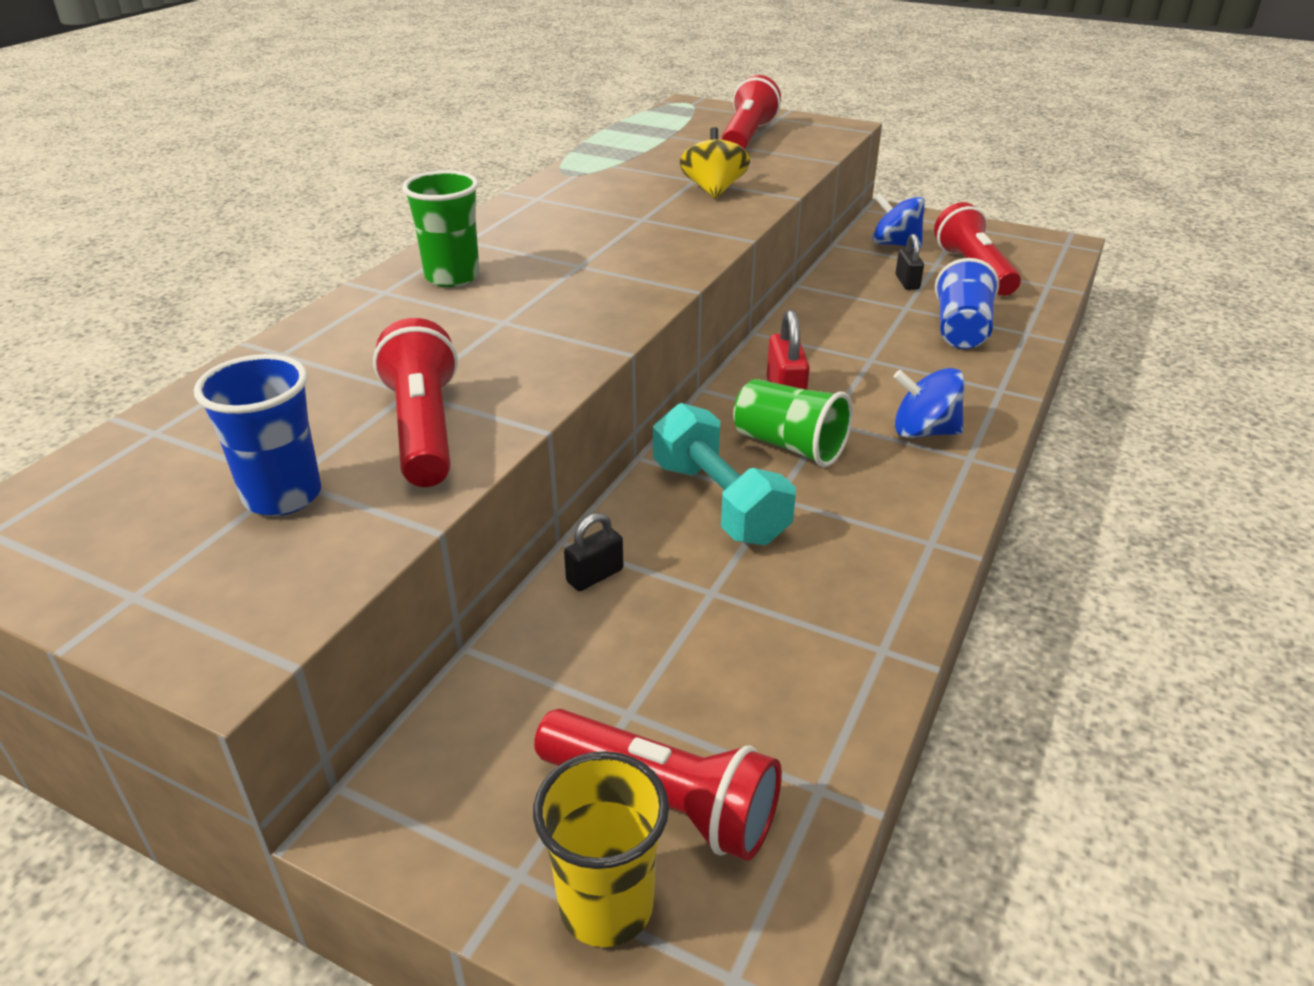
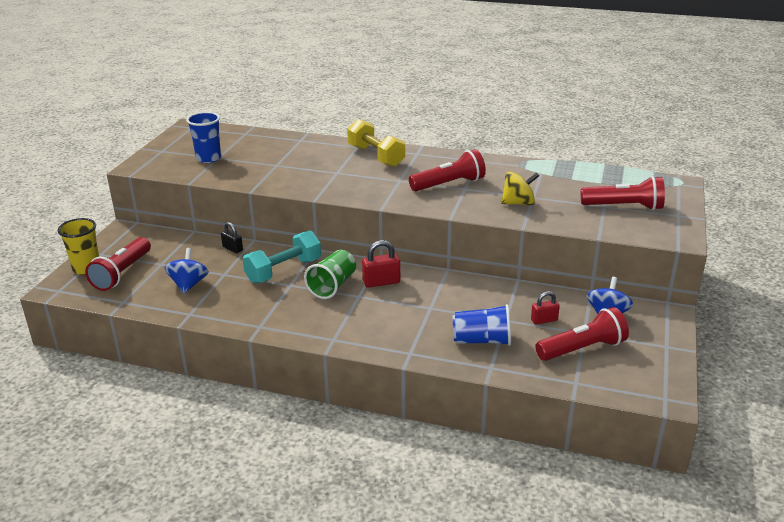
camera: 80 degrees right, 5 degrees down
(423, 429) = (249, 171): red flashlight -> red flashlight (449, 184)
(452, 277) = (376, 156): green cup -> yellow dumbbell
(907, 282) = (544, 320): black padlock -> red padlock
(924, 431) = (355, 325): blue spinning top -> blue spinning top (188, 284)

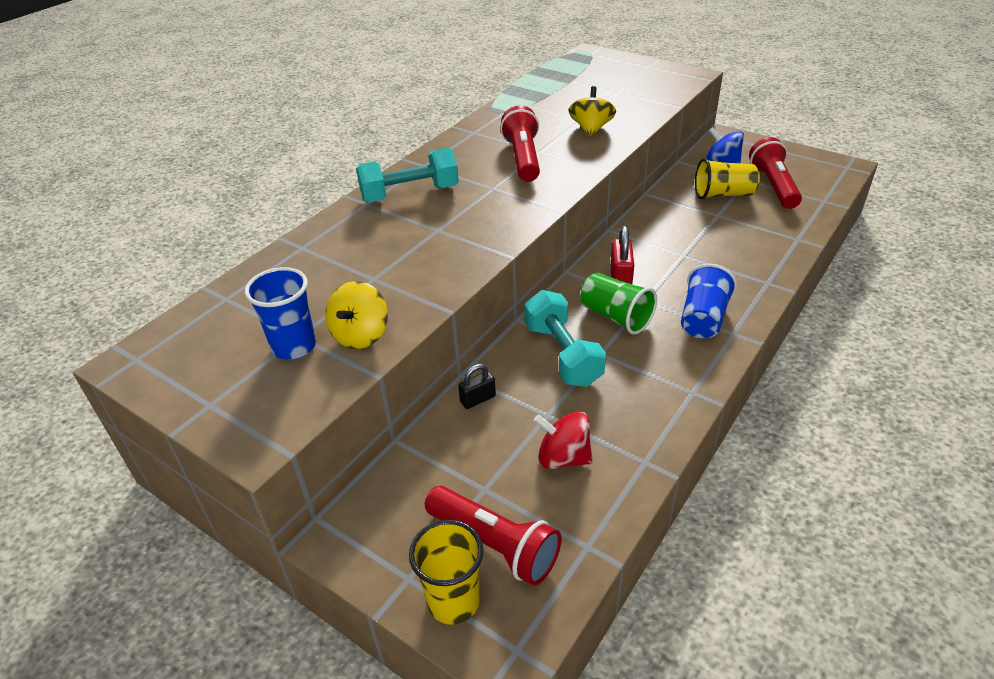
camera: 70 degrees left, 10 degrees up
(188, 284) = (563, 457): blue spinning top -> red spinning top
(222, 172) = (360, 335): none -> yellow spinning top
(376, 156) = (410, 194): yellow dumbbell -> turquoise dumbbell
(482, 340) = (752, 235): blue cup -> blue cup (703, 318)
(544, 320) = (723, 194): red padlock -> yellow cup
(624, 207) = (623, 83): red flashlight -> none

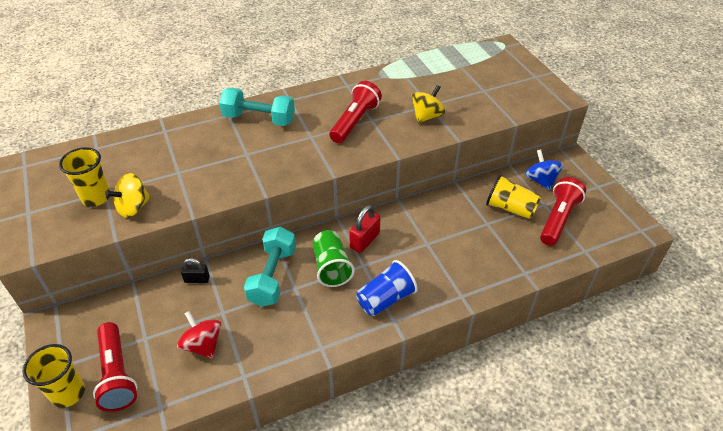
camera: 30 degrees right, 5 degrees up
(294, 346) = (96, 197): blue cup -> yellow cup

